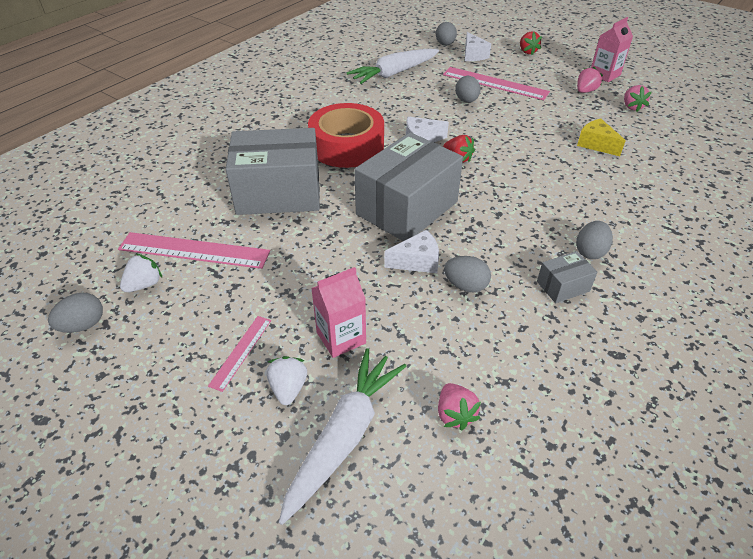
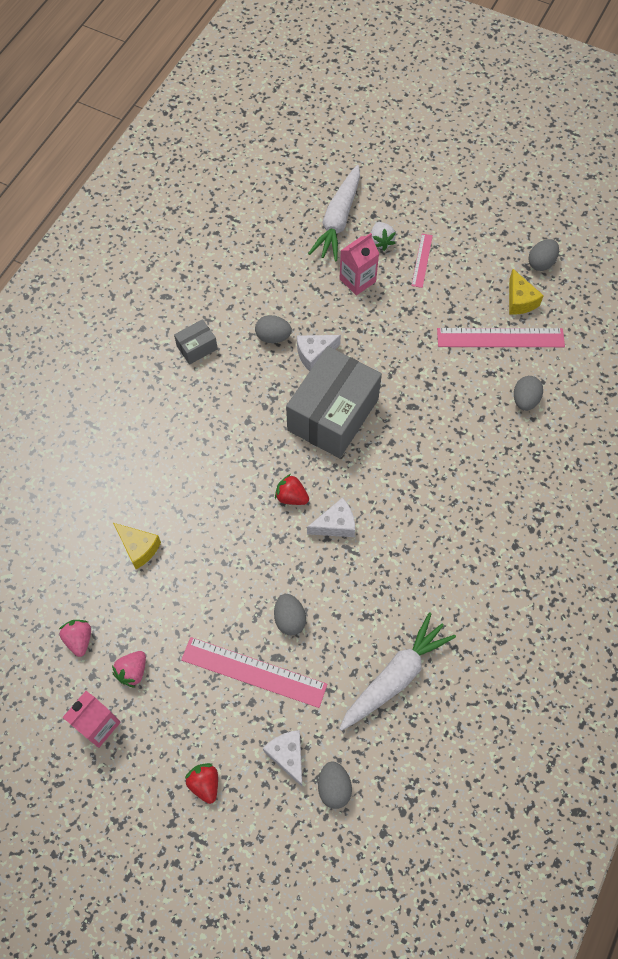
camera: 170 degrees right, 20 degrees up
(144, 284) = (520, 300): white strawberry -> yellow cheese
(279, 193) = (458, 416): grey box -> none
(347, 146) = (414, 500): red tape -> none
(455, 414) = (274, 241): pink strawberry -> none
(590, 252) = (170, 387): grey egg -> grey egg (525, 400)

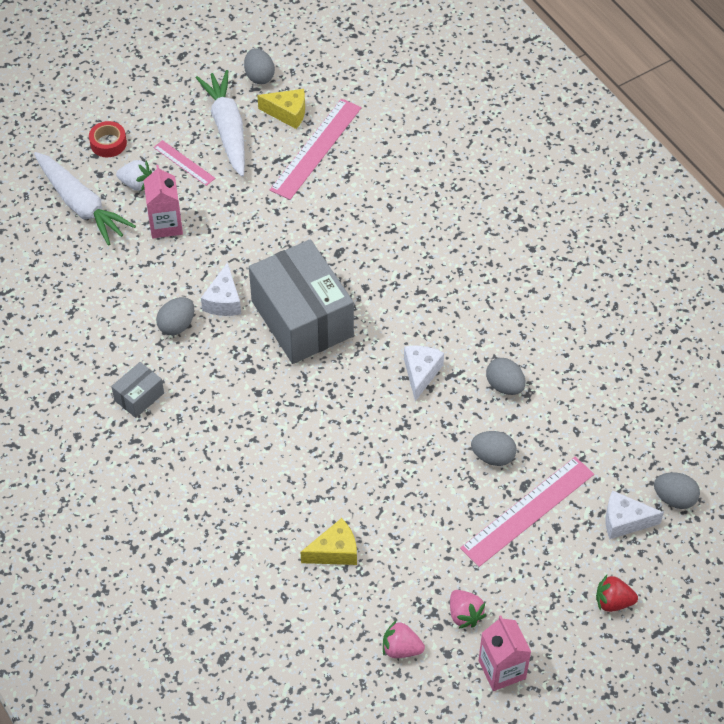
camera: 60 degrees left, 10 degrees down
(197, 347) = (139, 397): grey box -> grey box turned 45 degrees clockwise
(291, 497) = (367, 395): red strawberry -> none
(395, 676) = (599, 401): white carrot -> white carrot (227, 129)
(405, 205) = (108, 143): none -> red tape
(525, 400) = (394, 165): grey egg -> grey egg (504, 386)

